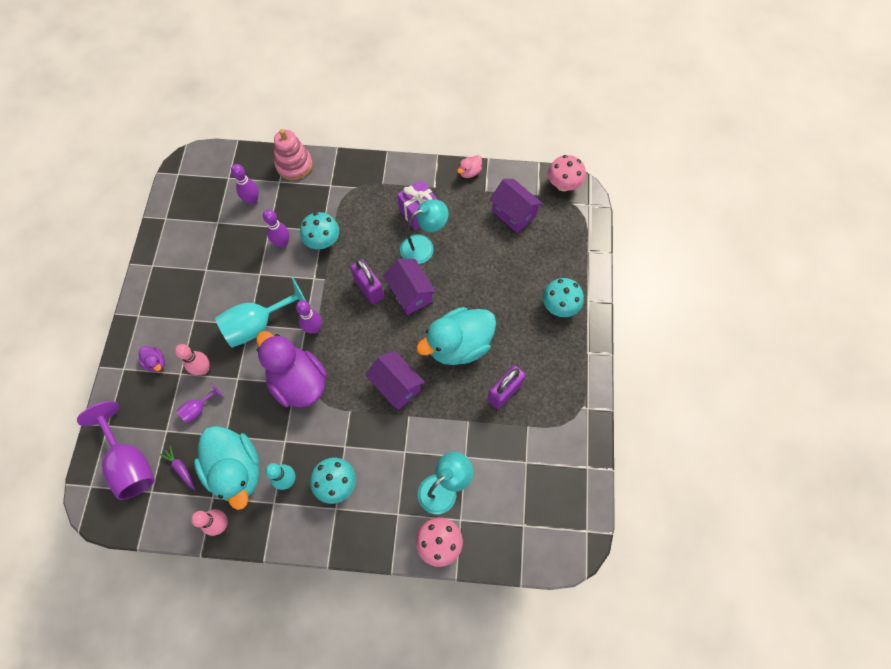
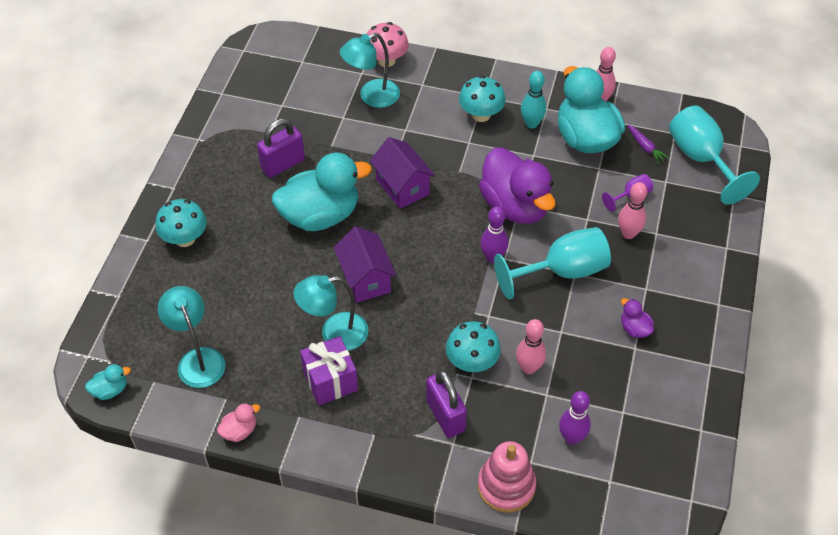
camera: 170 degrees left, 15 degrees down
(130, 463) = (701, 159): purple goblet -> turquoise goblet
(156, 362) = (687, 248): purple duck -> purple duck (634, 329)
(282, 243) = (528, 368): purple bowling pin -> pink bowling pin
(369, 288) = (417, 292): purple padlock -> purple padlock (445, 416)
(513, 214) = (198, 359): purple house -> turquoise lamp
(563, 184) = (110, 390): pink mushroom -> turquoise duck

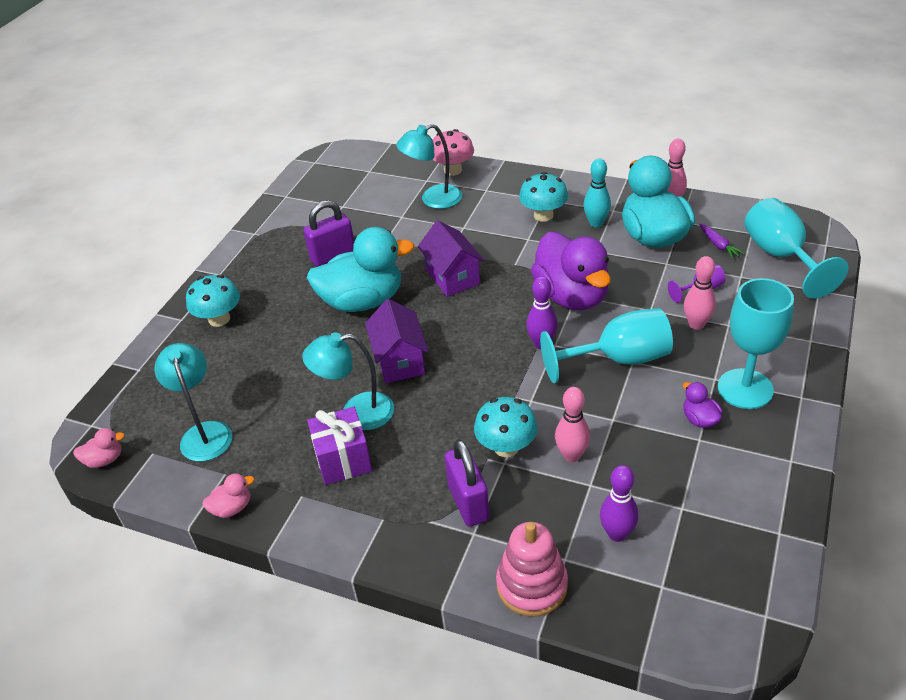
camera: 10 degrees right, 10 degrees down
(110, 390) = (104, 460): turquoise duck -> pink duck
(672, 298) = (745, 389): none -> turquoise goblet

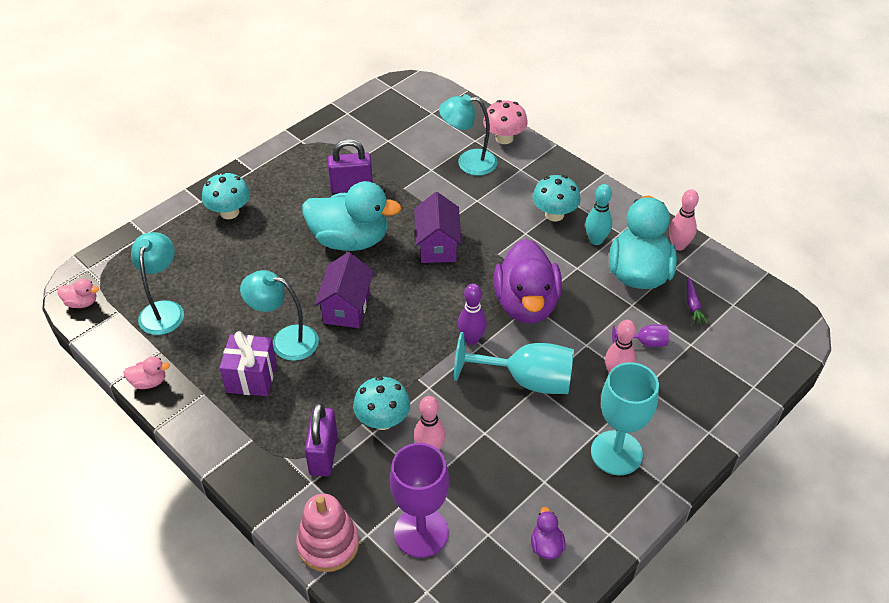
camera: 20 degrees right, 5 degrees up
(617, 534) = (421, 532): purple bowling pin -> purple goblet
(699, 419) = (557, 464): purple duck -> purple duck (546, 546)
(781, 256) = (743, 339): turquoise goblet -> none

